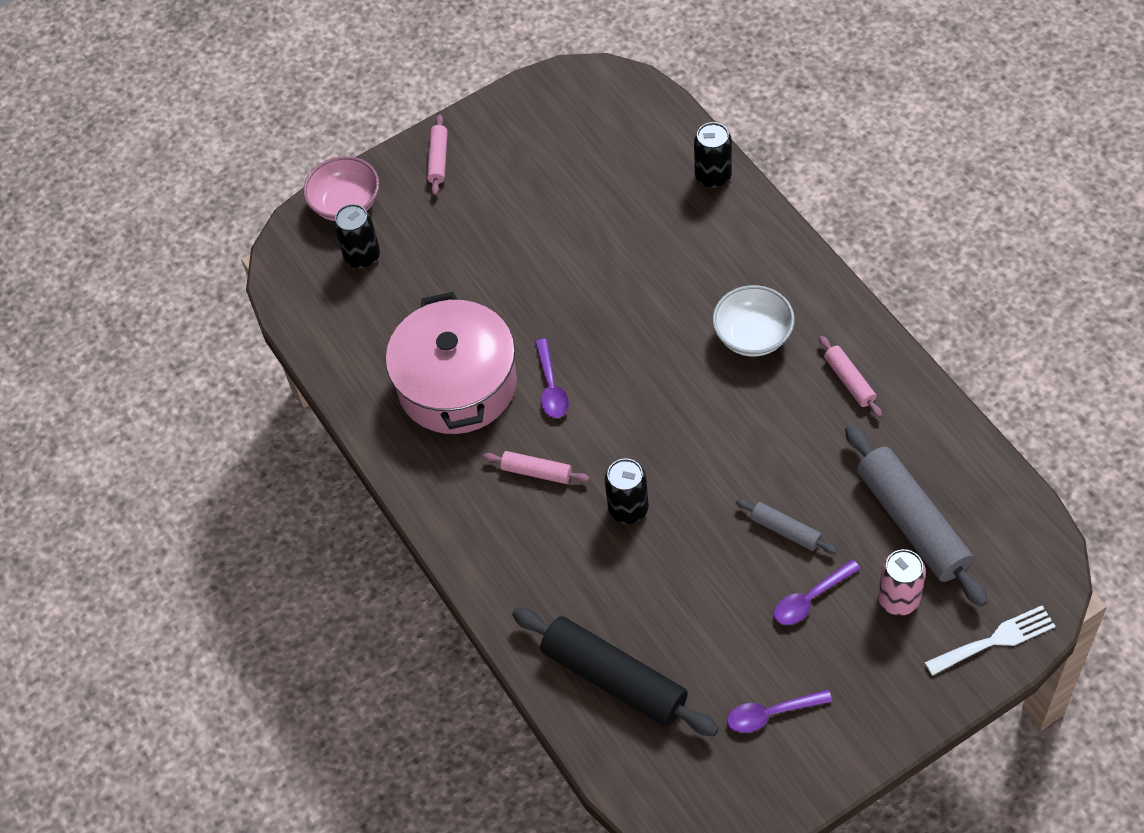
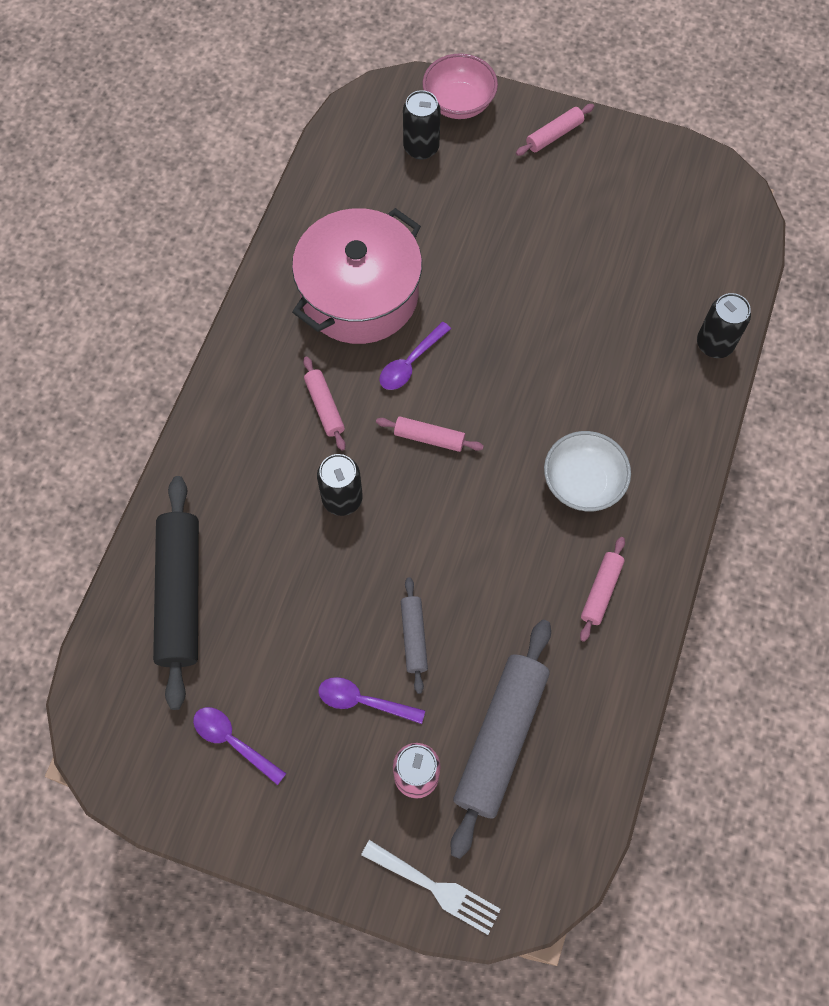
camera: 45 degrees right, 10 degrees up
(627, 415) = (429, 438): none -> pink rolling pin

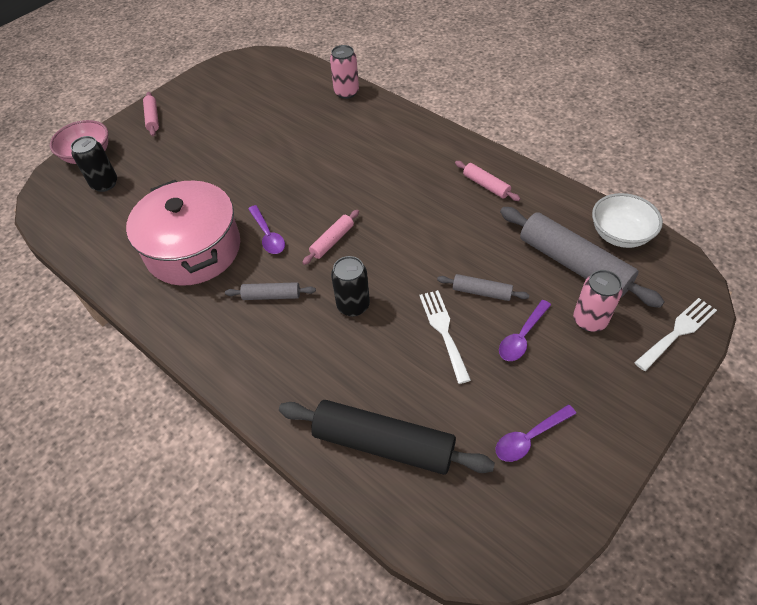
camera: 65 degrees left, 15 degrees down
(324, 407) = (271, 296): pink rolling pin -> grey rolling pin
(341, 610) = (443, 331): none -> white fork
(582, 482) = (407, 173): white bowl -> white bowl (620, 234)
(714, 344) = (346, 92): black can -> pink can

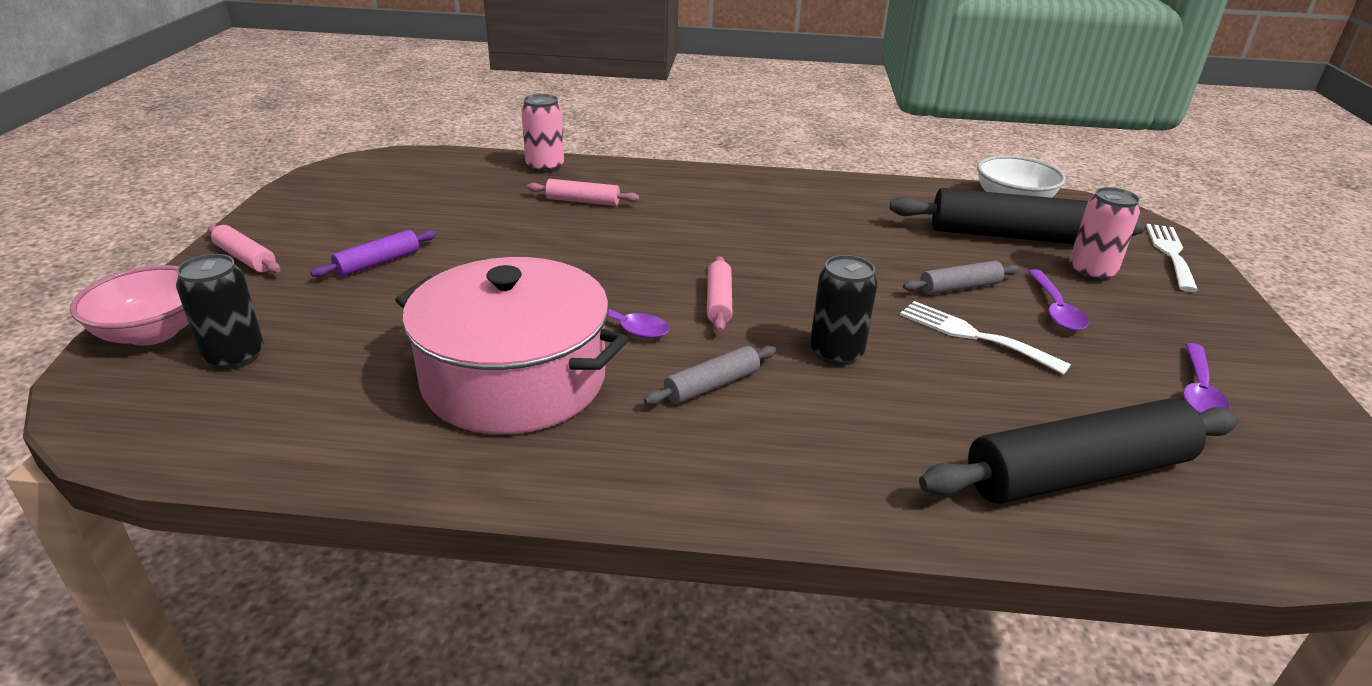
camera: 40 degrees left, 20 degrees down
(202, 143) = (378, 263): none -> purple rolling pin
(486, 185) = (830, 202): pink rolling pin -> pink rolling pin (583, 201)
(573, 264) = (1009, 236): grey rolling pin -> black rolling pin

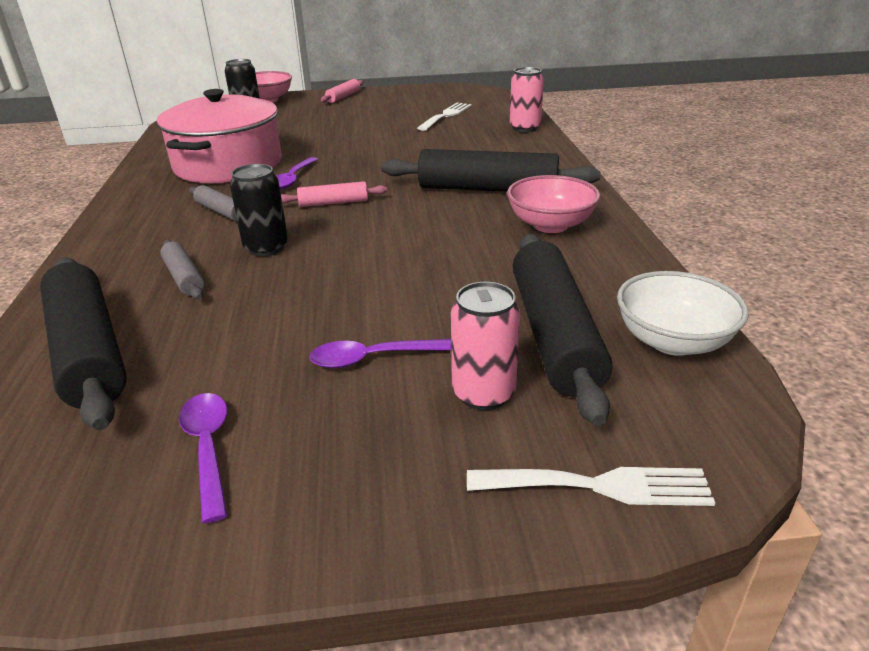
camera: 80 degrees right, 0 degrees up
(378, 263) = (350, 118): purple rolling pin -> none
(583, 201) = (473, 146): pink rolling pin -> none
(721, 214) = (487, 189): none -> black rolling pin
(819, 203) = (550, 225): none -> pink bowl
(959, 287) = (400, 300): grey rolling pin -> grey rolling pin (184, 278)
(973, 335) = (305, 307): white fork -> white fork (446, 115)
(1198, 390) = (208, 449): purple spoon -> purple spoon turned 60 degrees clockwise

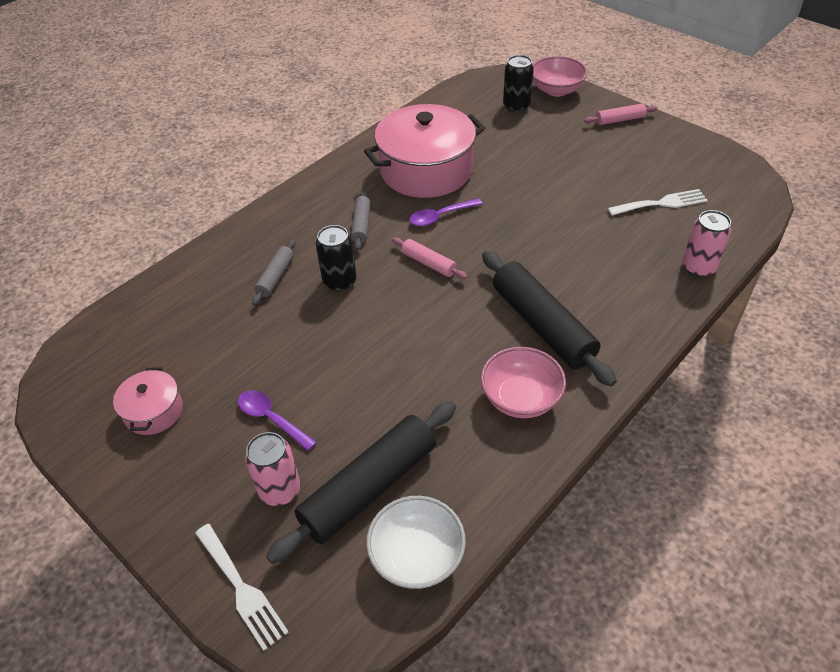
camera: 50 degrees right, 15 degrees up
(89, 352) = (184, 304): black rolling pin -> none
(208, 449) = (153, 411): purple spoon -> pink pot

